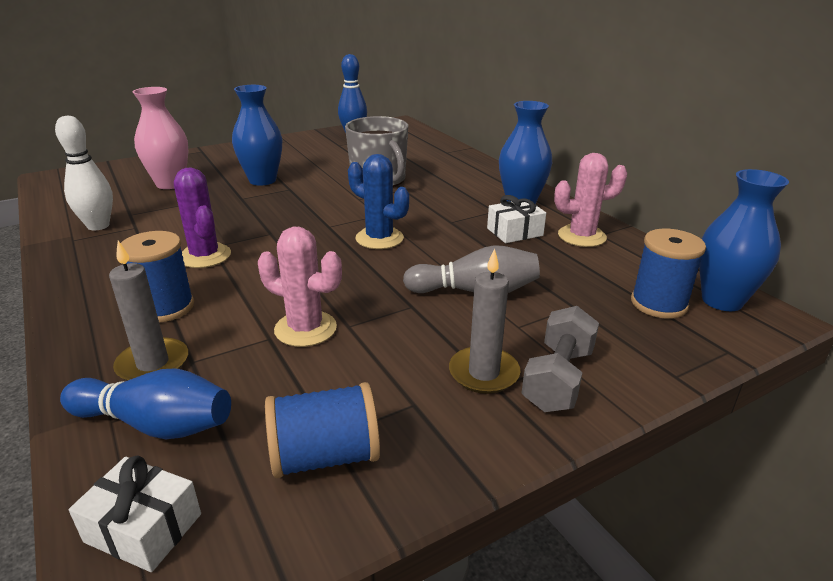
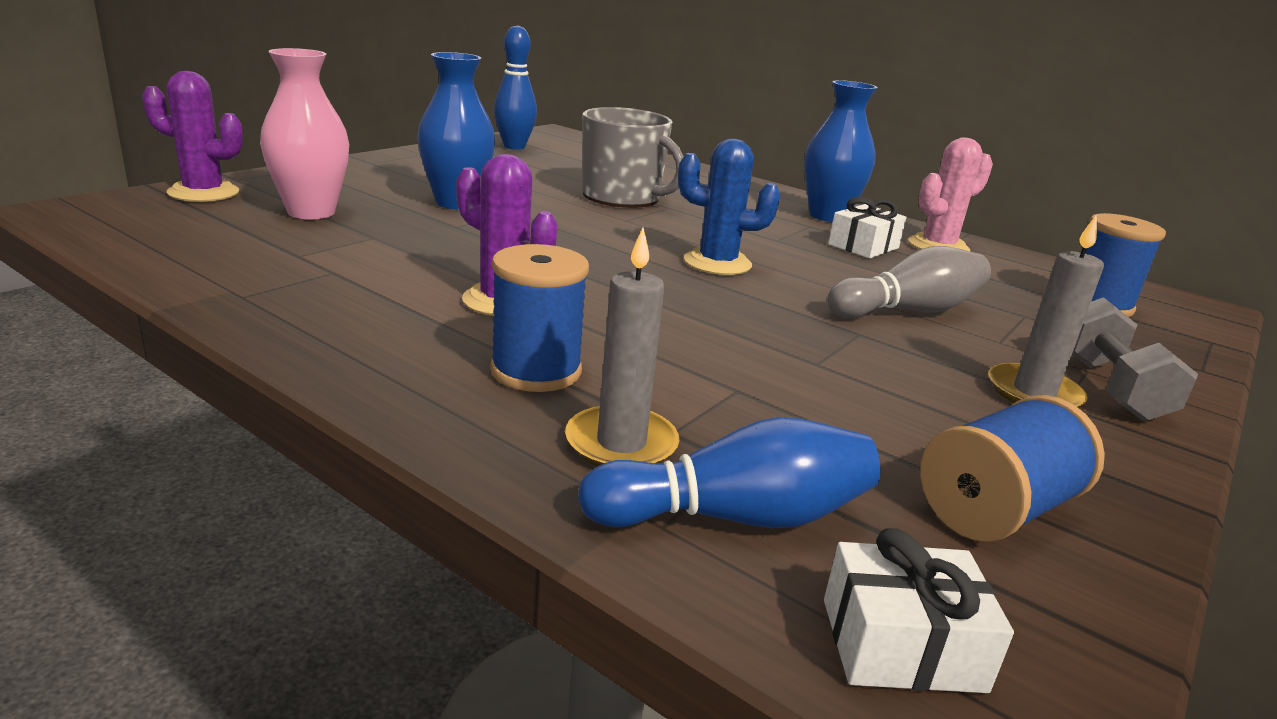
camera: 25 degrees left, 5 degrees down
(98, 226) = (263, 274): white bowling pin -> none
(129, 168) = (203, 193): none -> purple cactus
(305, 329) = (770, 373): pink cactus -> none
(722, 301) = (1146, 296): blue vase -> none

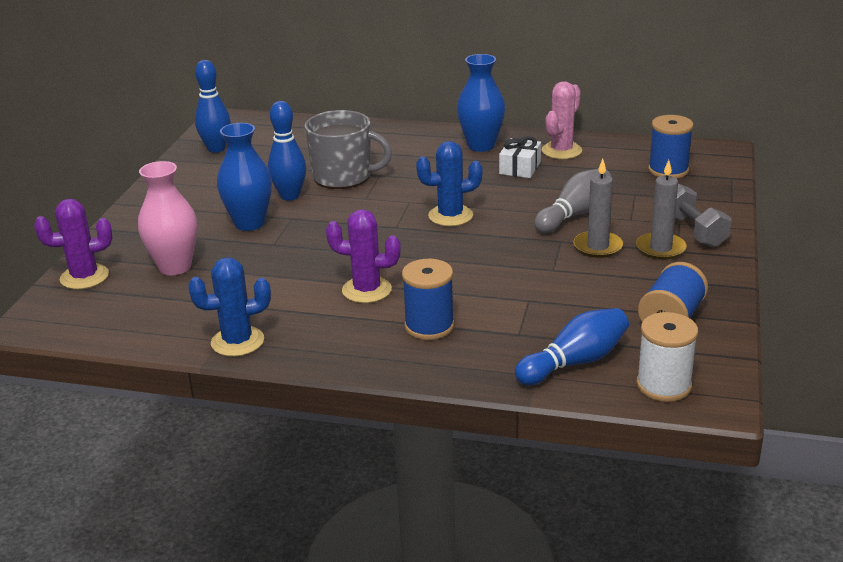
camera: 20 degrees left, 5 degrees up
(248, 299) = (237, 341): none -> blue cactus
(537, 195) = (290, 196): none -> blue bowling pin
(621, 443) = (503, 348): grey candle -> grey candle (597, 247)
(902, 644) = (663, 385): white gift -> white spool

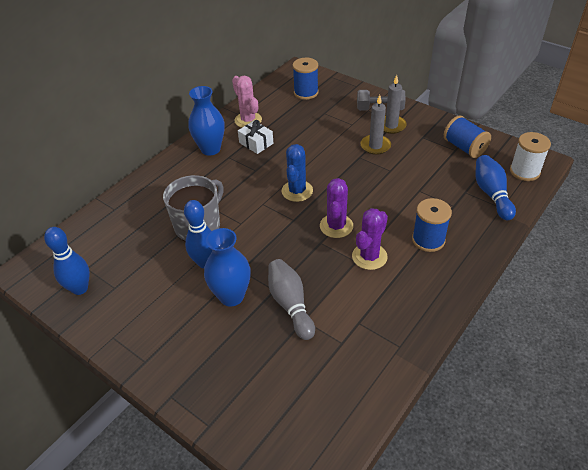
camera: 65 degrees left, 15 degrees up
(84, 277) = (248, 429): purple cactus -> purple cactus (336, 226)
(175, 267) = (271, 359): pink vase -> none
(237, 341) = (402, 342): blue cactus -> none
(574, 214) = (332, 141): grey bowling pin -> grey bowling pin (290, 304)

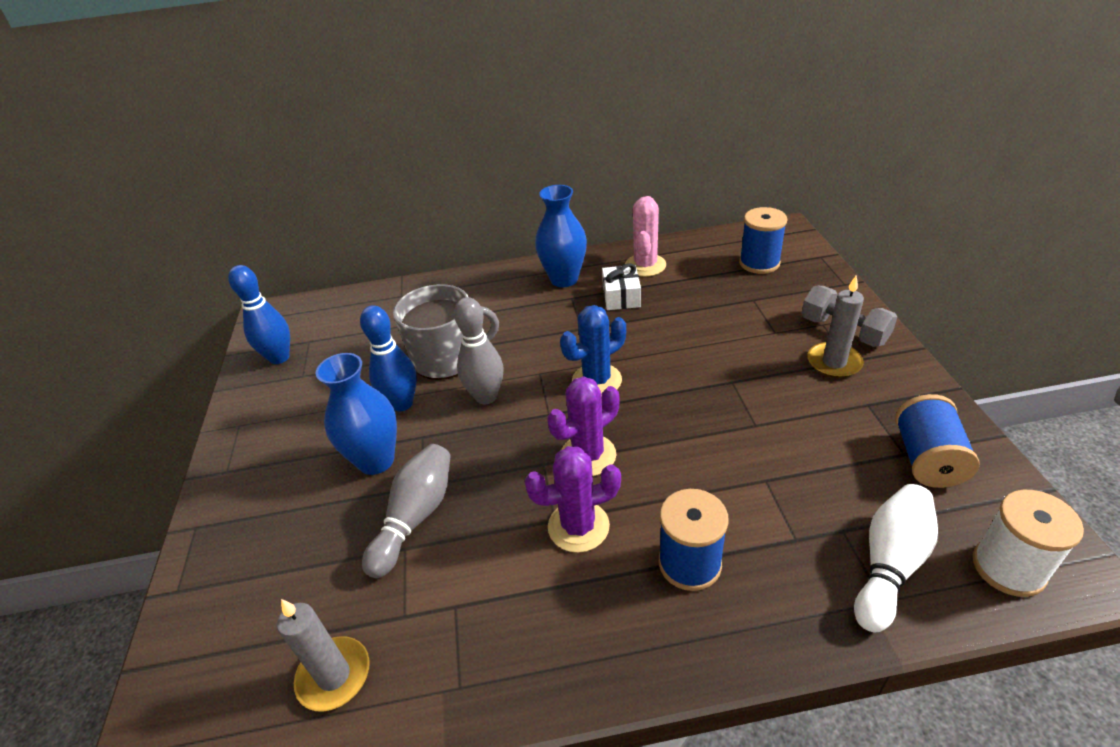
camera: 45 degrees right, 5 degrees down
(249, 231) = (486, 396): none -> grey bowling pin
(375, 146) = (774, 378): grey candle -> grey candle (334, 676)
(491, 194) = (889, 565): blue bowling pin -> white bowling pin

